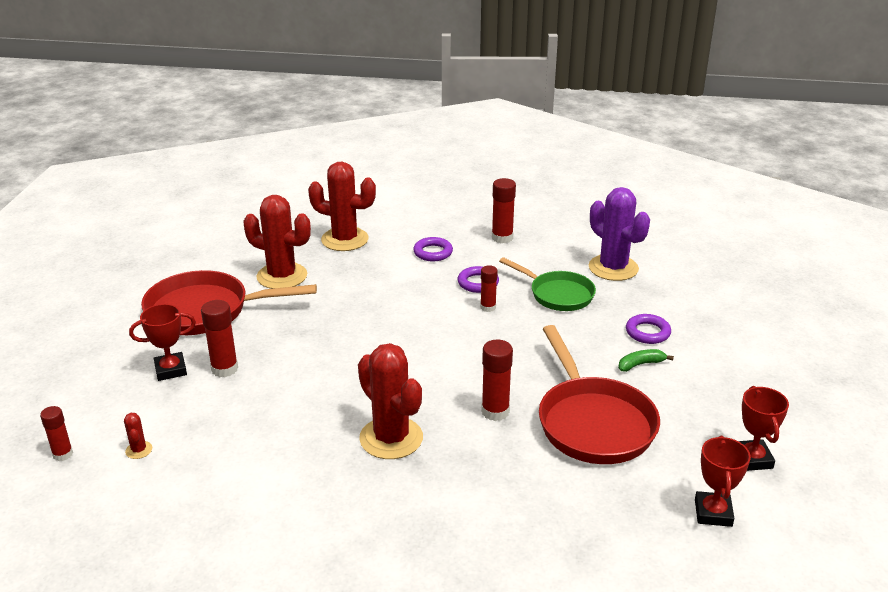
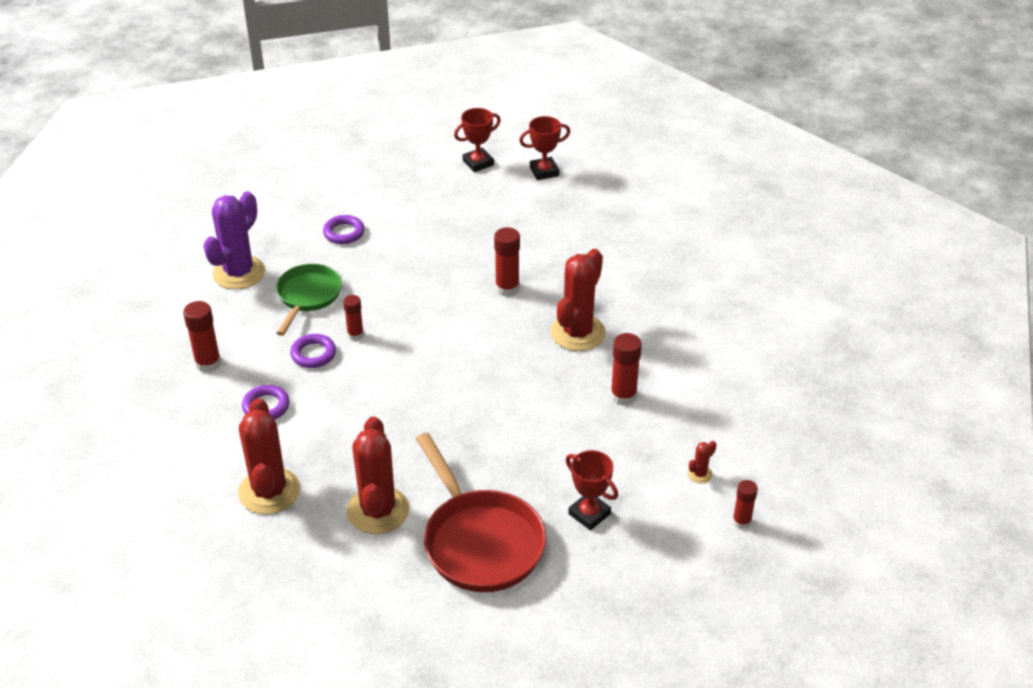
camera: 115 degrees left, 10 degrees up
(224, 369) = (562, 475): red glue stick -> red glue stick (623, 396)
(593, 423) = (486, 237): red pan -> none
(640, 364) = (394, 228): green banana -> none

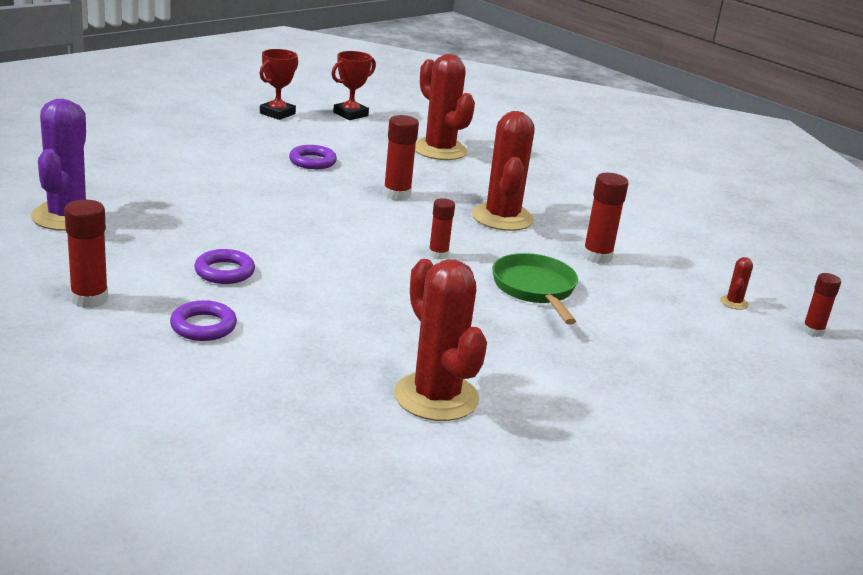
camera: 30 degrees left, 15 degrees down
(269, 491) = (279, 406): red cactus -> red cactus (439, 150)
(308, 296) = (174, 226): green pan -> green pan (535, 289)
(344, 233) = (174, 173): purple ring -> purple ring (312, 161)
(355, 335) = (262, 249): red glue stick -> red glue stick (438, 254)
(480, 542) = (583, 401): red pan -> none
(589, 514) = (668, 353): red trophy -> none

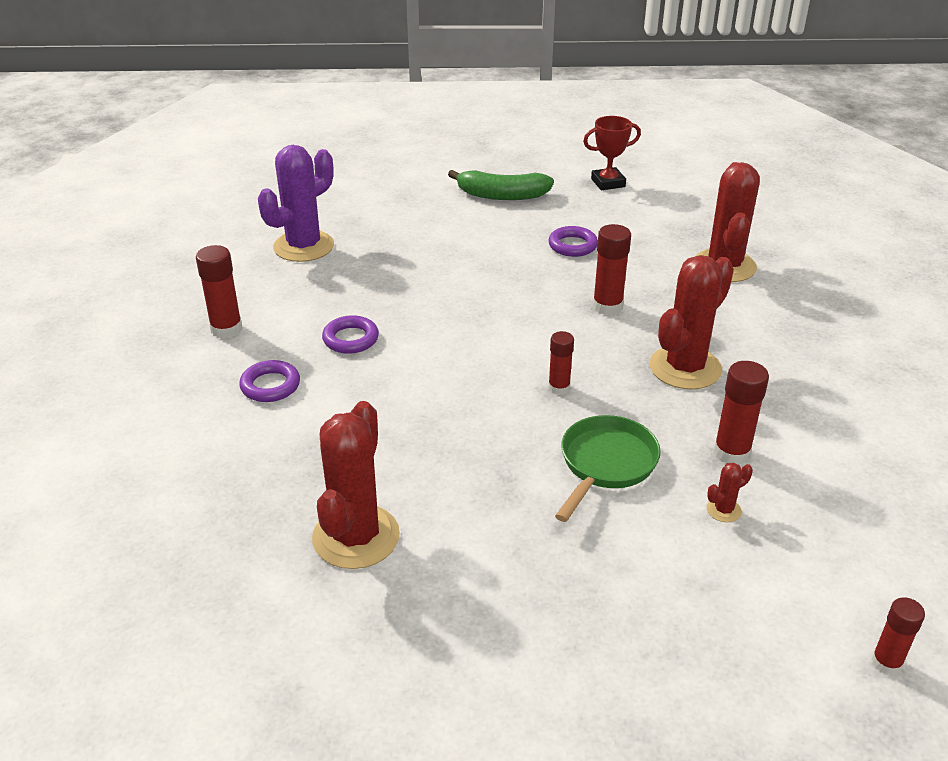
camera: 45 degrees right, 10 degrees up
(201, 139) = (502, 195): none -> green banana
(350, 114) = (682, 200): red trophy -> none
(734, 302) = (827, 578): red cactus -> red cactus (723, 510)

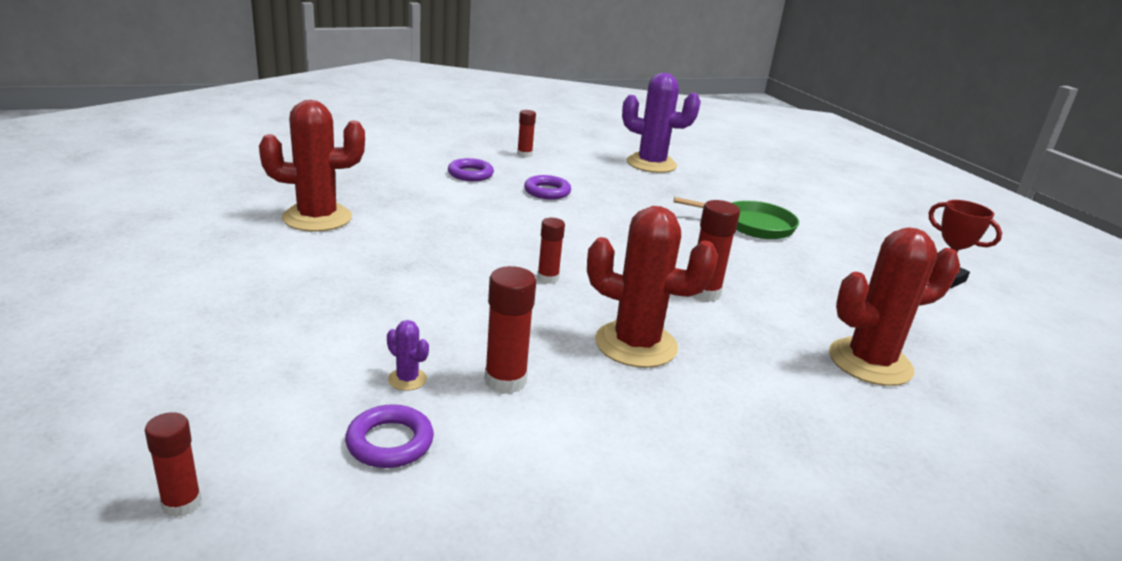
camera: 65 degrees right, 10 degrees down
(226, 329) = (524, 155): red glue stick -> red glue stick, size x0.65
(502, 195) = (833, 227): green banana -> none
(572, 245) = (792, 267): purple ring -> purple ring (390, 442)
(605, 464) = (448, 309): green pan -> green pan (752, 225)
(723, 510) = (407, 379): red cactus -> purple cactus

